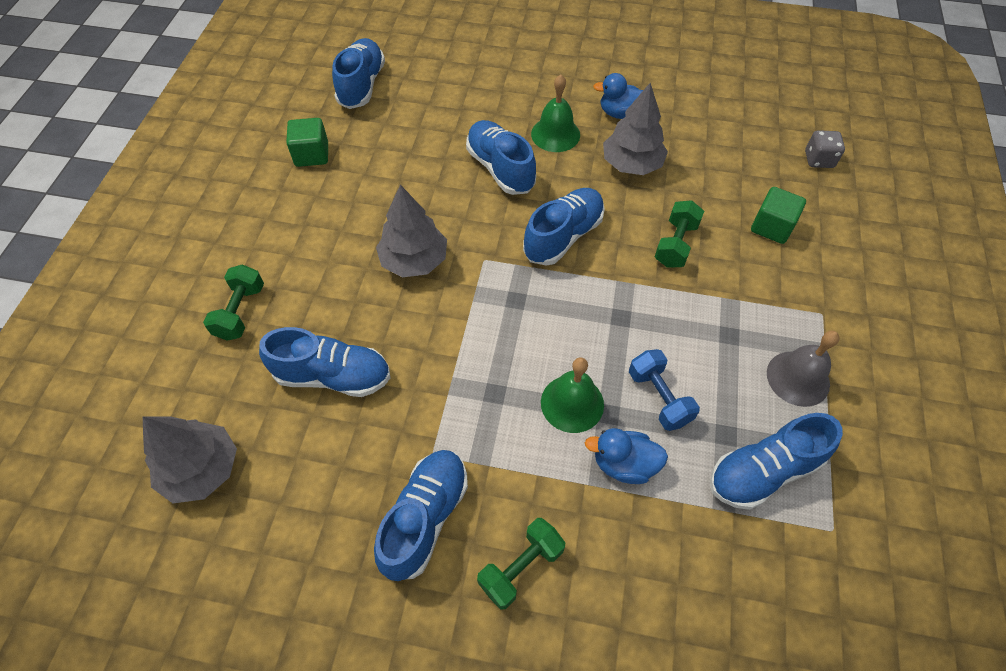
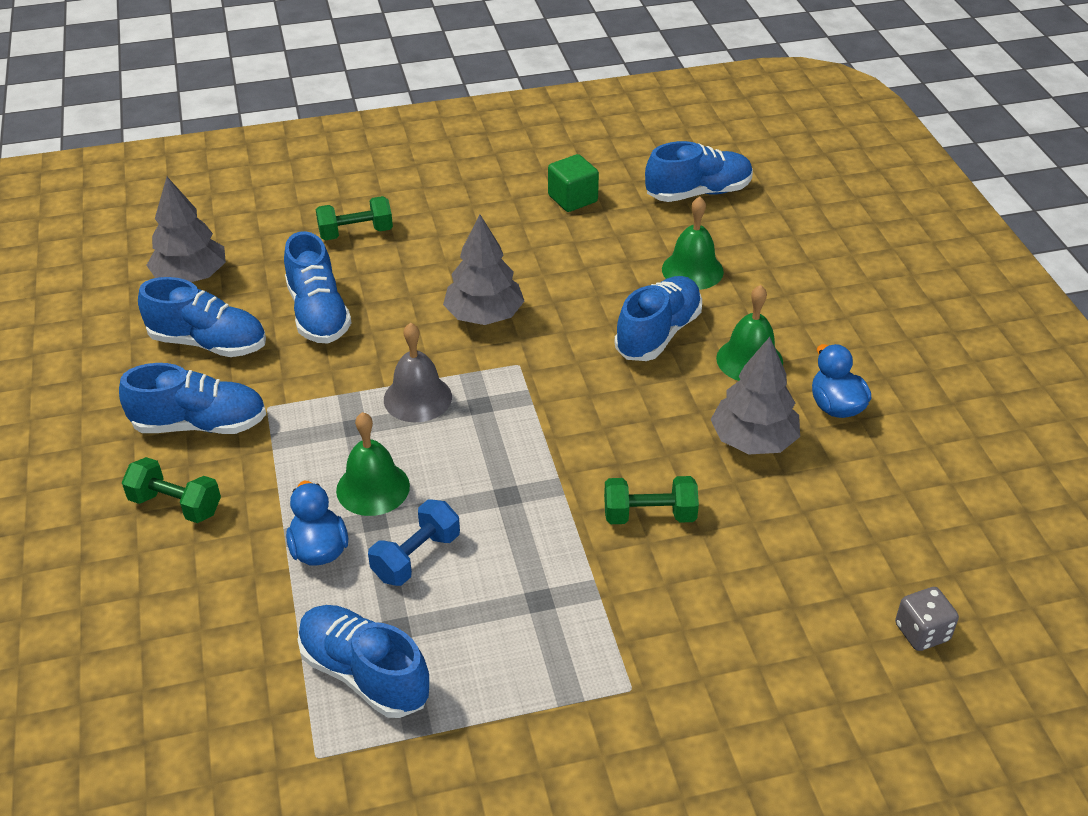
camera: 65 degrees right, 15 degrees down
(445, 123) = (692, 270): none -> green bell
(563, 236) = (593, 414): blue shoe -> blue shoe (208, 343)
(771, 227) = (747, 604): green cube -> none
(798, 378) = (513, 682): grey bell -> grey bell (417, 398)

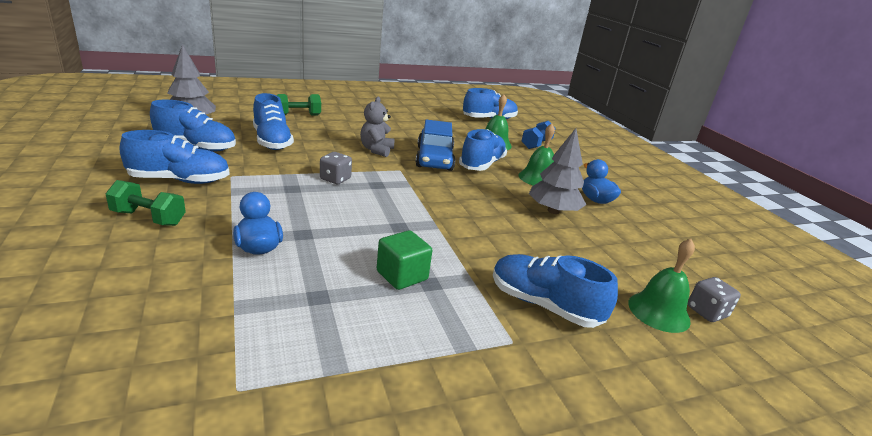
camera: 10 degrees left, 15 degrees down
(364, 674) = (289, 326): blue shoe -> blue shoe (544, 305)
(373, 488) = (302, 218): green bell -> green bell (658, 312)
(416, 557) = (334, 255): blue dumbbell -> blue dumbbell (536, 144)
(417, 398) = (335, 179): grey bell -> grey dice
(484, 315) = (376, 150): grey tree -> grey teddy bear
(572, 199) = (422, 115): green cube -> green cube (402, 275)
(579, 326) = (434, 158): none -> blue car
(649, 515) = (498, 241): green dumbbell -> none

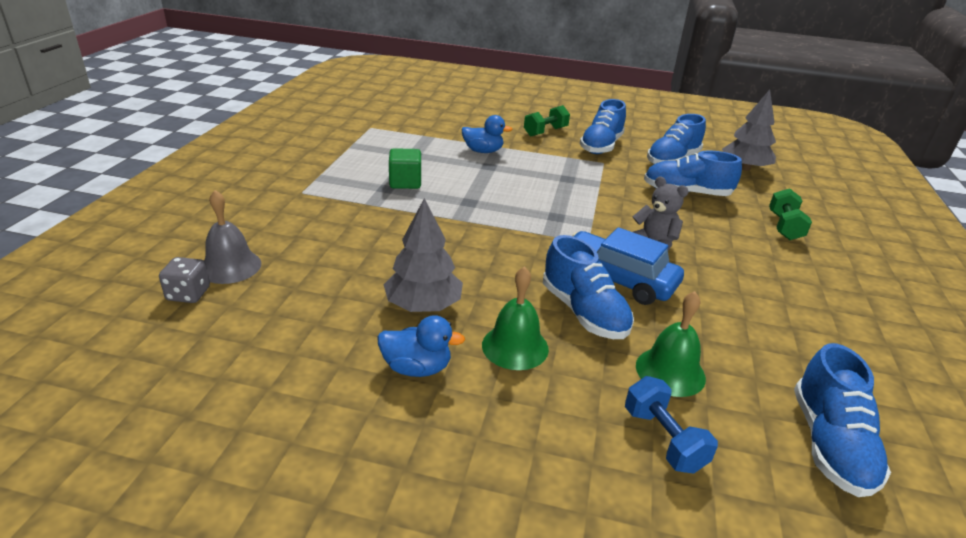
camera: 125 degrees right, 5 degrees up
(335, 179) = (579, 200): grey dice -> none
(544, 305) = (311, 218): blue shoe -> none
(658, 312) = (230, 266): green bell -> grey bell

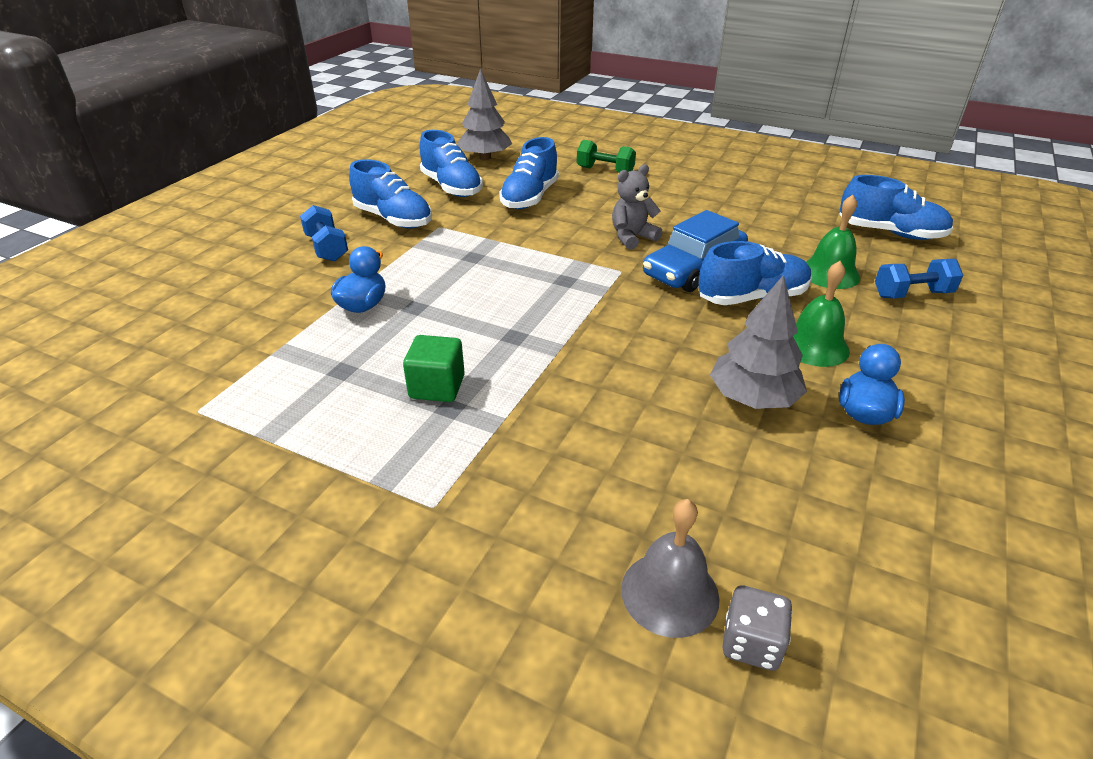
camera: 75 degrees left, 5 degrees up
(545, 132) = (327, 248): green dumbbell -> blue dumbbell

